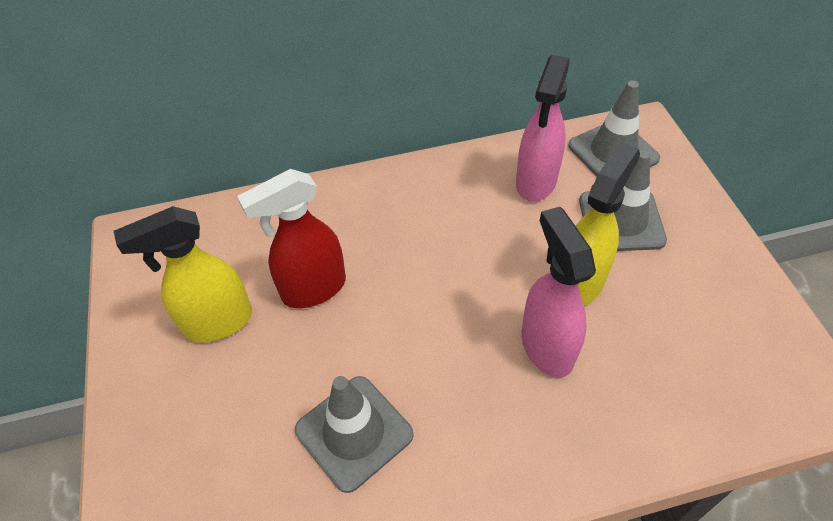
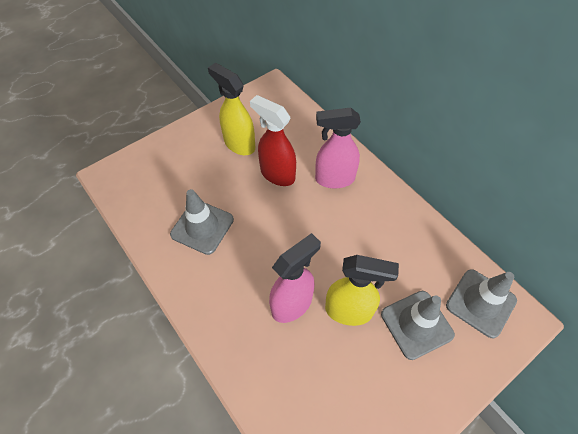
camera: 65 degrees right, 5 degrees up
(536, 182) = (419, 260): pink spray bottle -> pink spray bottle (334, 179)

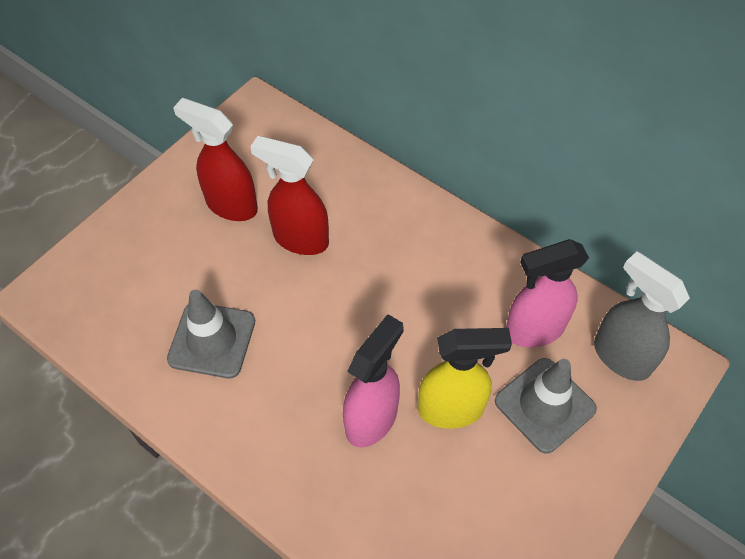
camera: 15 degrees left, 0 degrees up
(239, 144) = (231, 205): yellow spray bottle -> red spray bottle
(334, 179) = (384, 229): pink spray bottle -> pink spray bottle (533, 330)
(480, 303) = (620, 356): grey traffic cone -> grey spray bottle

